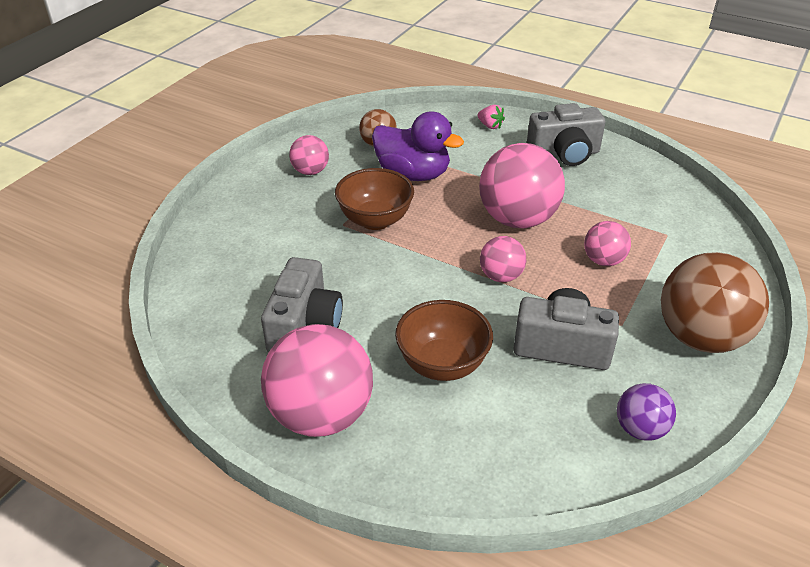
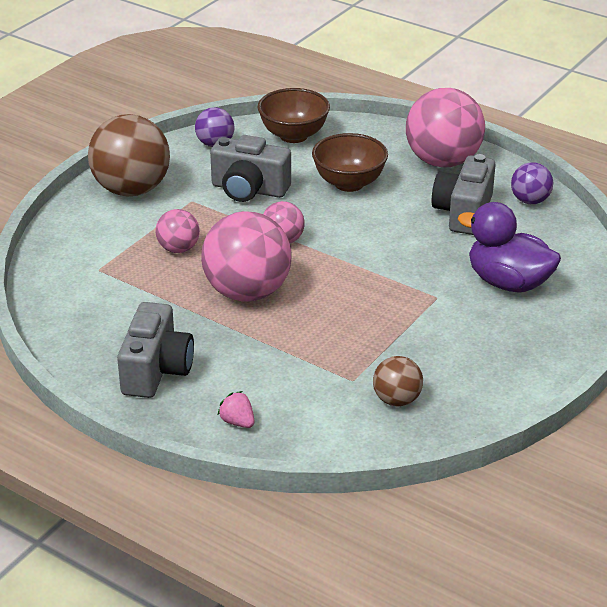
camera: 175 degrees left, 5 degrees down
(221, 349) = (530, 200): none -> purple ball
(310, 171) = (482, 363): pink ball -> none
(375, 220) = (401, 299): brown bowl -> brown bowl (293, 135)
(413, 174) = (354, 352): purple duck -> purple duck (508, 283)
(564, 154) = (156, 370): grey camera -> grey camera turned 105 degrees clockwise

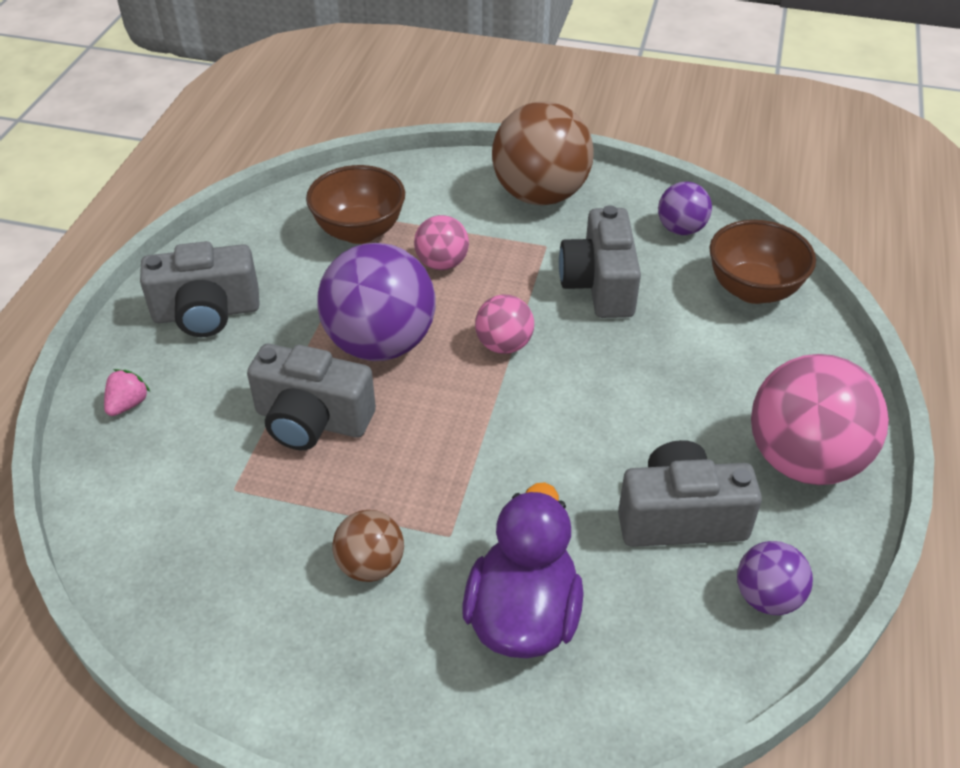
camera: 70 degrees right, 10 degrees up
(247, 292) = (380, 343): pink ball -> purple ball
(307, 335) = (312, 420): none -> grey camera
(349, 183) = (674, 372): brown bowl -> brown bowl (359, 231)
(397, 400) = (203, 545): brown ball -> brown ball (371, 565)

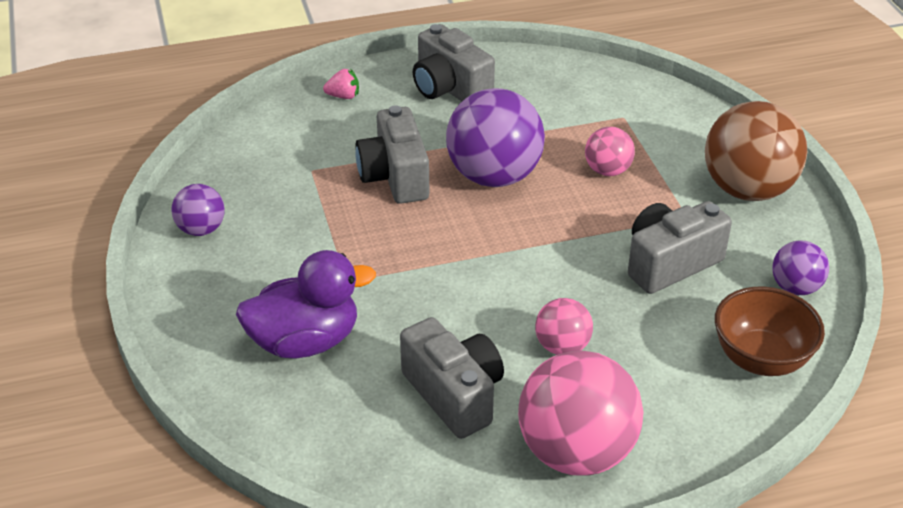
camera: 60 degrees right, 5 degrees down
(359, 231) = (600, 116): brown bowl -> none
(371, 565) = (295, 254): brown ball -> none
(504, 345) = (550, 236): pink ball -> pink ball (562, 346)
(767, 597) = (413, 469): purple ball -> purple ball (201, 229)

